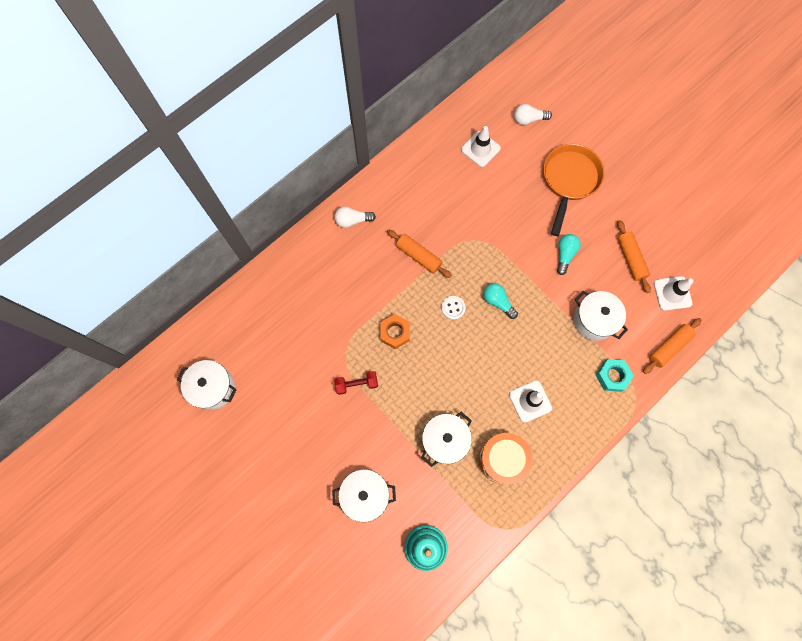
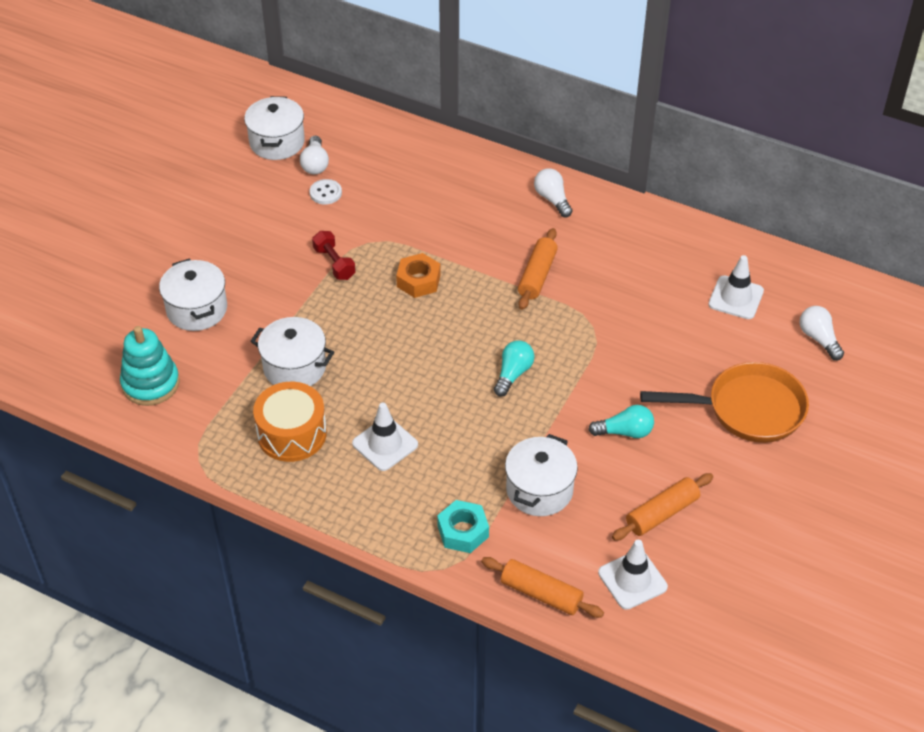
camera: 70 degrees right, 25 degrees down
(249, 367) = (315, 164): none -> white light bulb
(453, 308) = (481, 329): white button -> white button (325, 193)

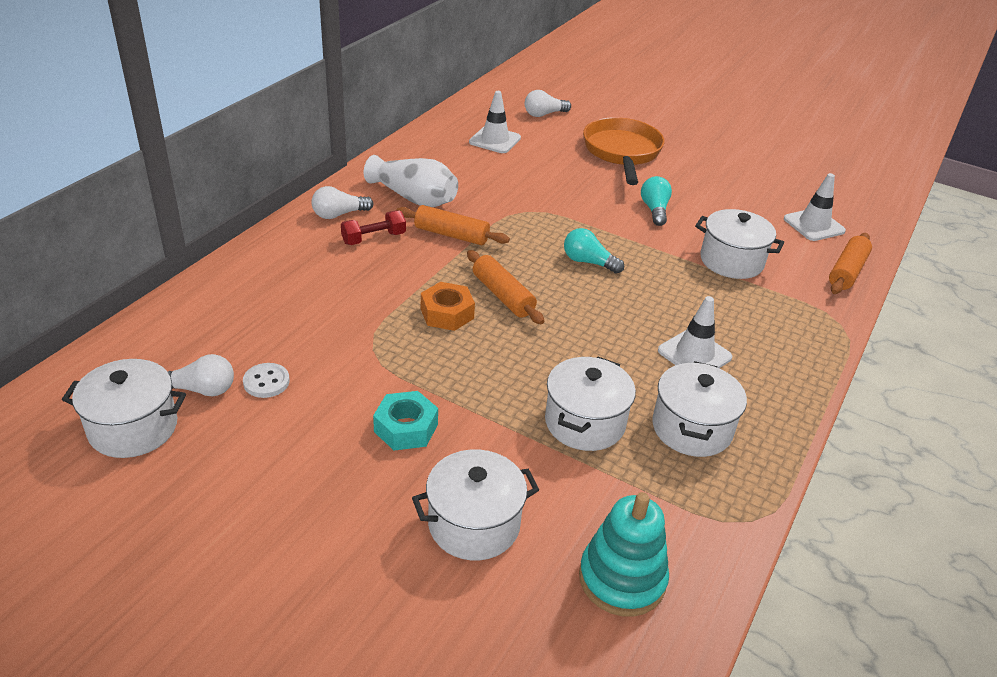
camera: 90 degrees left, 10 degrees down
(292, 433) = (692, 428): orange drum -> white pot
(334, 263) = (405, 380): red dumbbell -> red dumbbell (373, 238)
(463, 531) = (794, 310): turquoise nut -> turquoise nut (406, 428)
(595, 245) = (414, 198): none -> white vase
(662, 513) = (740, 203): orange rolling pin -> orange rolling pin (502, 296)

